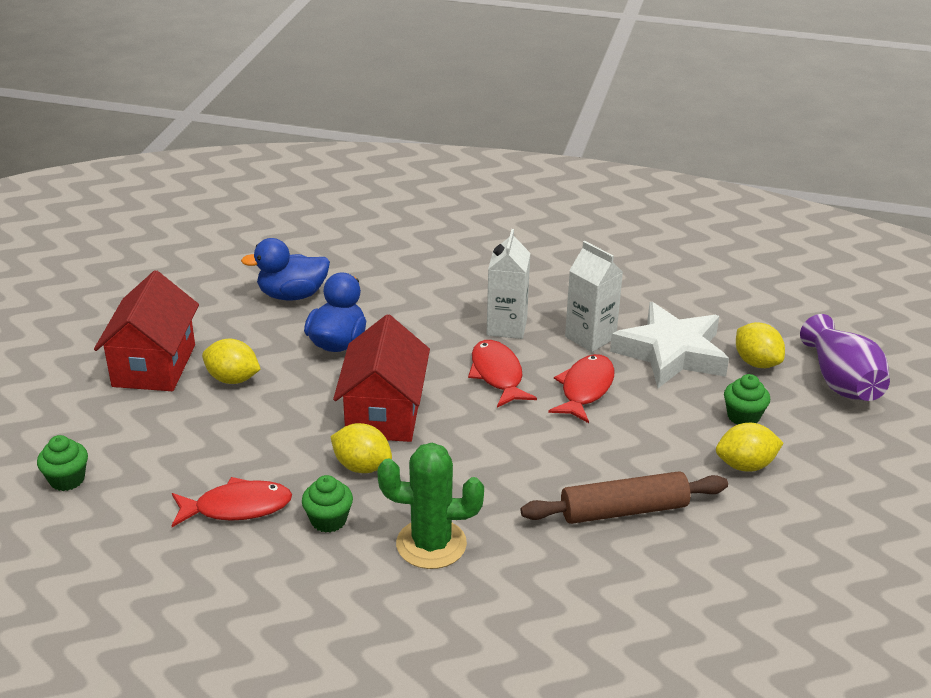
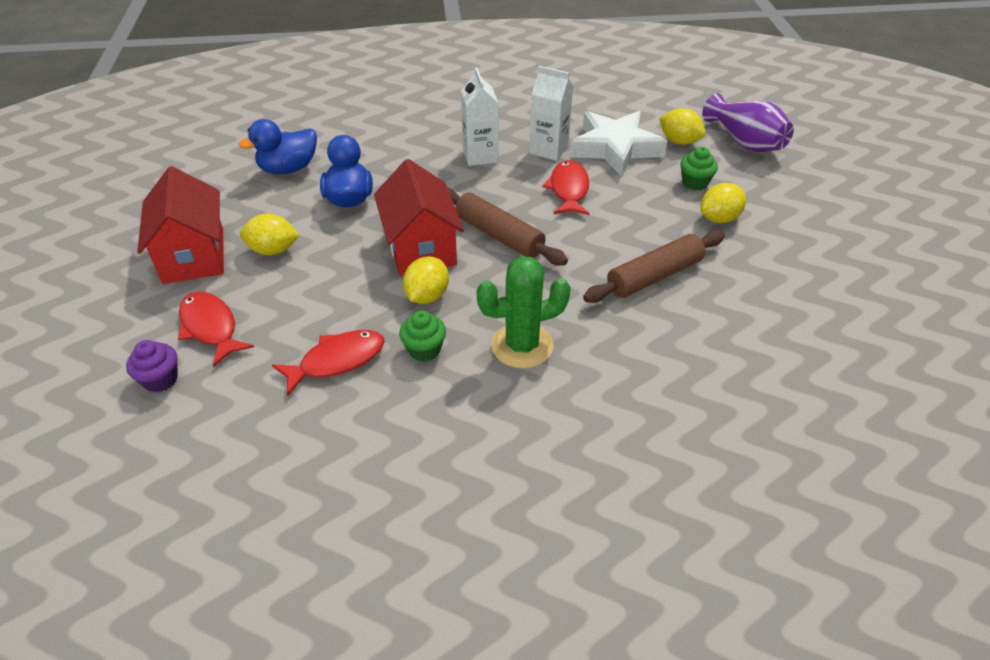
camera: 20 degrees left, 10 degrees up
(67, 479) = (160, 379): green cupcake -> purple cupcake
(362, 466) = (427, 296): yellow lemon -> yellow lemon turned 75 degrees counterclockwise
(475, 421) = (499, 235): none -> brown rolling pin
(497, 375) = (495, 194): red fish -> red fish (211, 327)

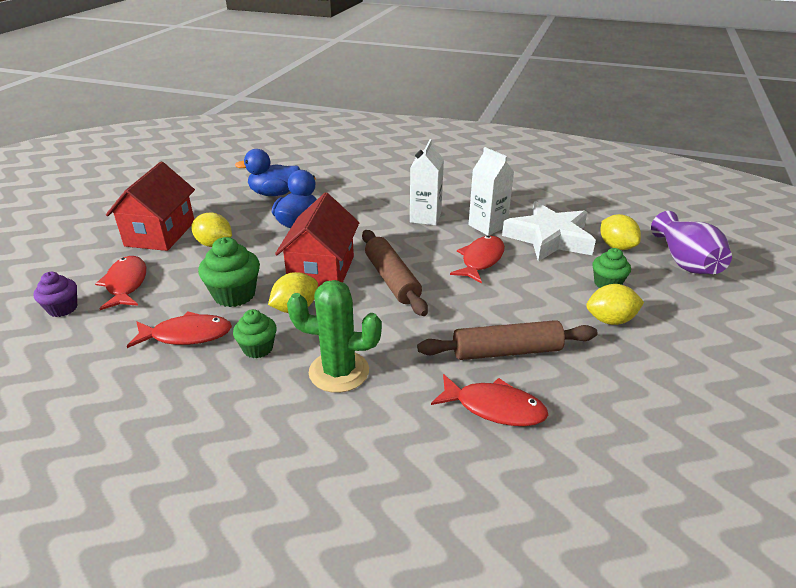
camera: 25 degrees right, 10 degrees down
(349, 301) = (234, 295): none -> green cupcake
(679, 331) = (494, 408): none -> red fish

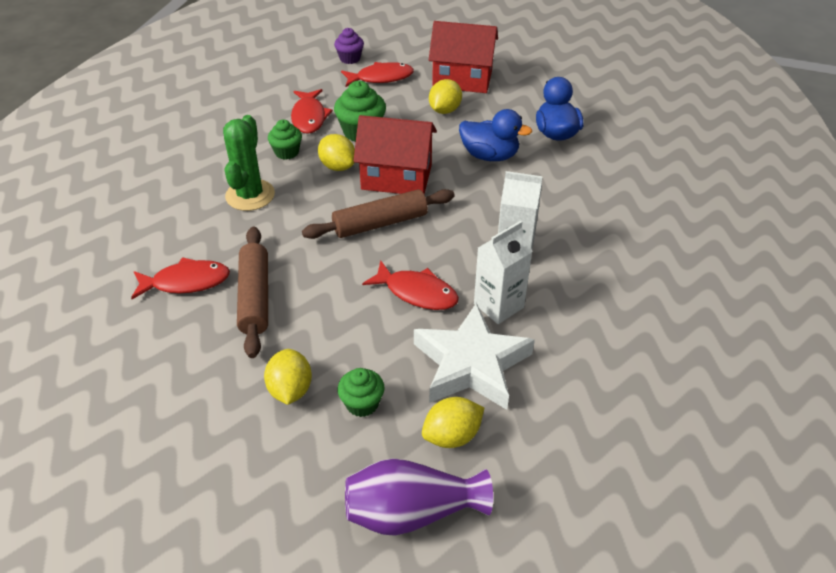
camera: 90 degrees right, 10 degrees up
(494, 408) = (186, 282): red fish -> red fish turned 120 degrees counterclockwise

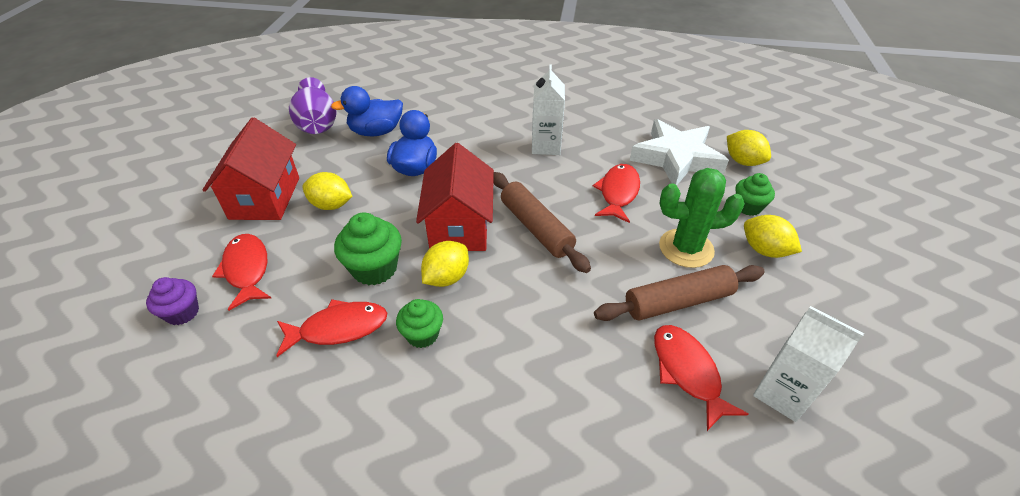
camera: 100 degrees left, 0 degrees up
(250, 195) = (518, 352): green cactus -> green cactus (686, 248)
(290, 390) = (764, 250): yellow lemon -> yellow lemon turned 60 degrees clockwise
(411, 512) = (811, 172): purple vase -> purple vase (317, 123)
(498, 305) = (611, 150): white carton -> white carton (782, 394)

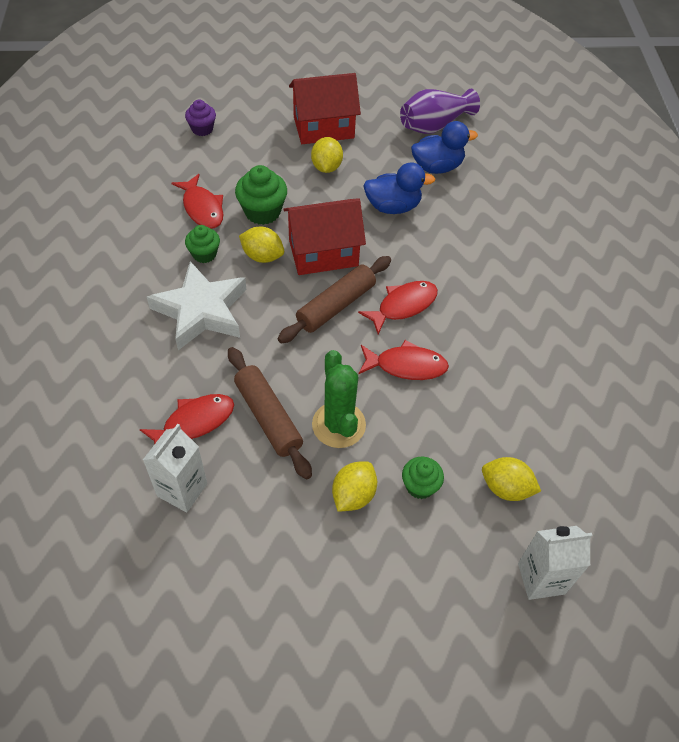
camera: 75 degrees right, 10 degrees up
(247, 270) = (246, 145): red fish -> red fish (403, 306)
(376, 132) = (437, 167): blue duck -> blue duck turned 105 degrees clockwise
(546, 146) = (464, 298): white carton -> white carton (541, 578)
(676, 158) = (486, 418): white star -> white star (201, 311)
(743, 161) = (506, 488): yellow lemon -> yellow lemon turned 75 degrees clockwise

